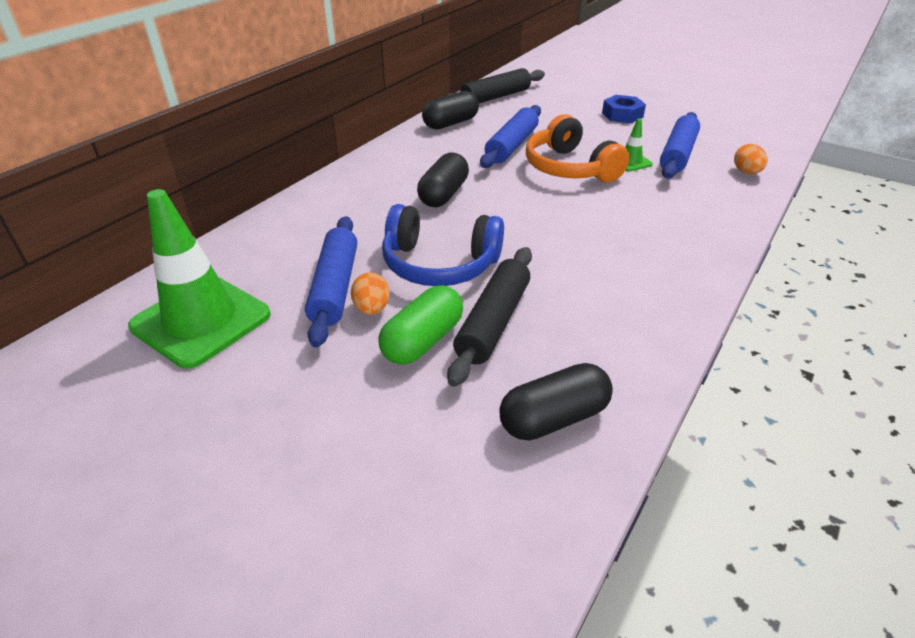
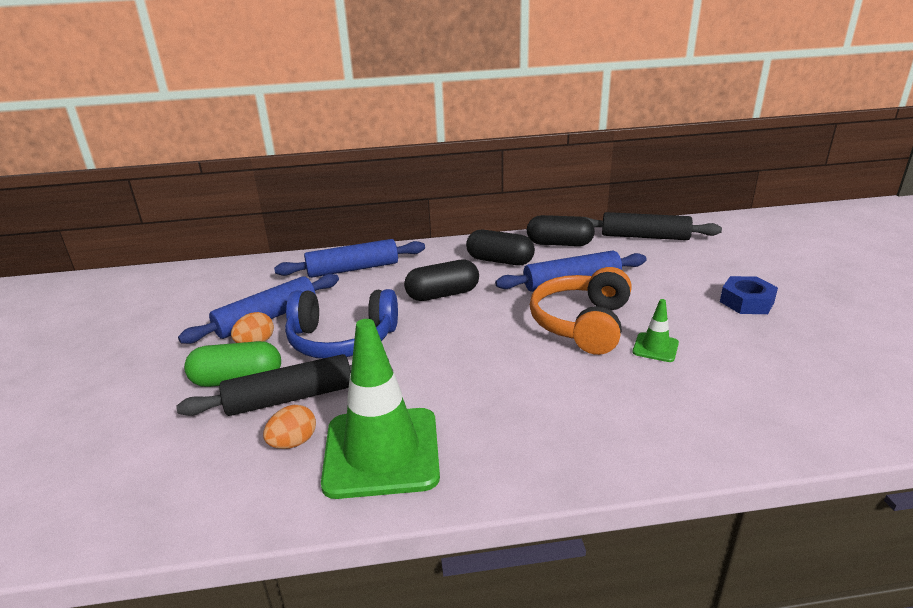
camera: 50 degrees right, 10 degrees down
(201, 321) = (187, 298): green traffic cone -> green traffic cone (382, 452)
(439, 264) = (342, 340): blue headphones -> blue headphones turned 60 degrees counterclockwise
(553, 418) = (191, 482): black capsule -> black capsule (500, 261)
(677, 154) = (726, 366): blue rolling pin -> blue rolling pin (353, 269)
(746, 172) = (776, 426): orange egg -> orange egg (293, 442)

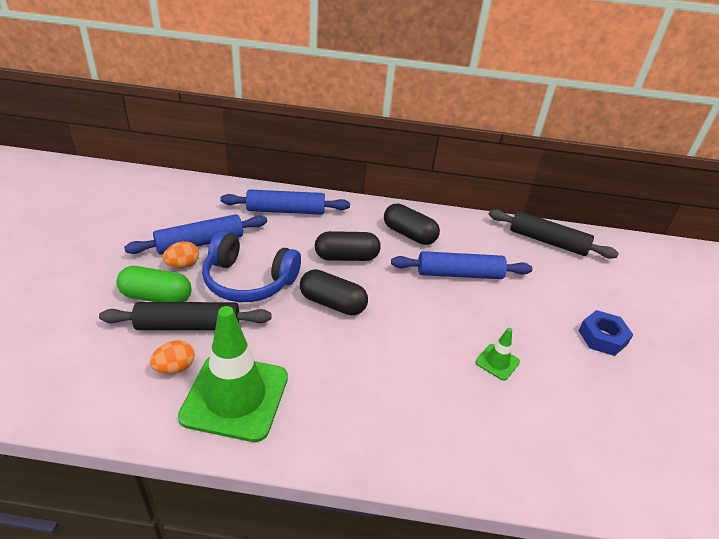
camera: 10 degrees right, 10 degrees up
(559, 244) = (468, 229): black capsule -> black capsule (332, 303)
(582, 324) = (447, 320): orange headphones -> none

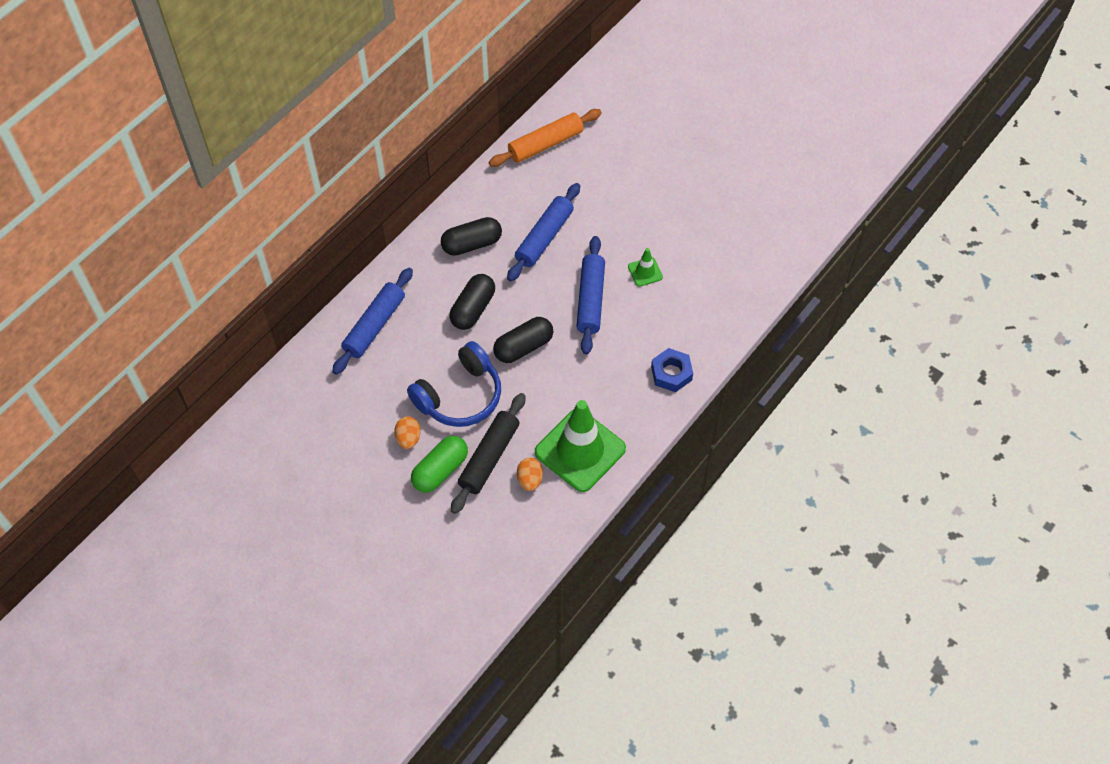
camera: 55 degrees left, 20 degrees up
(200, 243) = (383, 415): blue rolling pin -> blue rolling pin (590, 300)
(547, 241) = (545, 144): black rolling pin -> orange rolling pin
(602, 337) = (664, 189): blue nut -> blue nut (671, 373)

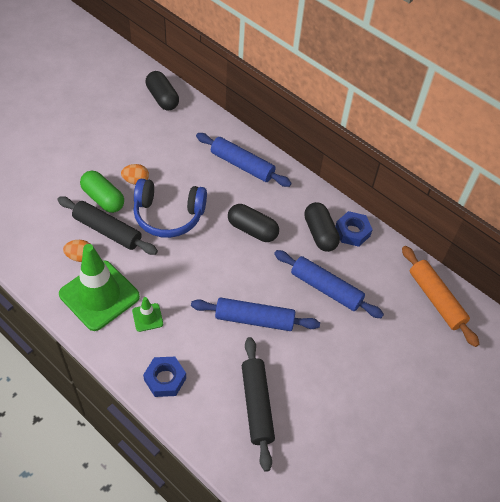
camera: 90 degrees right, 5 degrees down
(460, 396) = (168, 215): blue headphones -> blue headphones turned 45 degrees counterclockwise
(466, 214) = (352, 232): none -> blue nut
(523, 347) = (209, 263): black capsule -> black capsule (162, 98)
(645, 272) = (283, 370): green traffic cone -> green traffic cone (147, 317)
(686, 292) = (257, 405): none -> black rolling pin

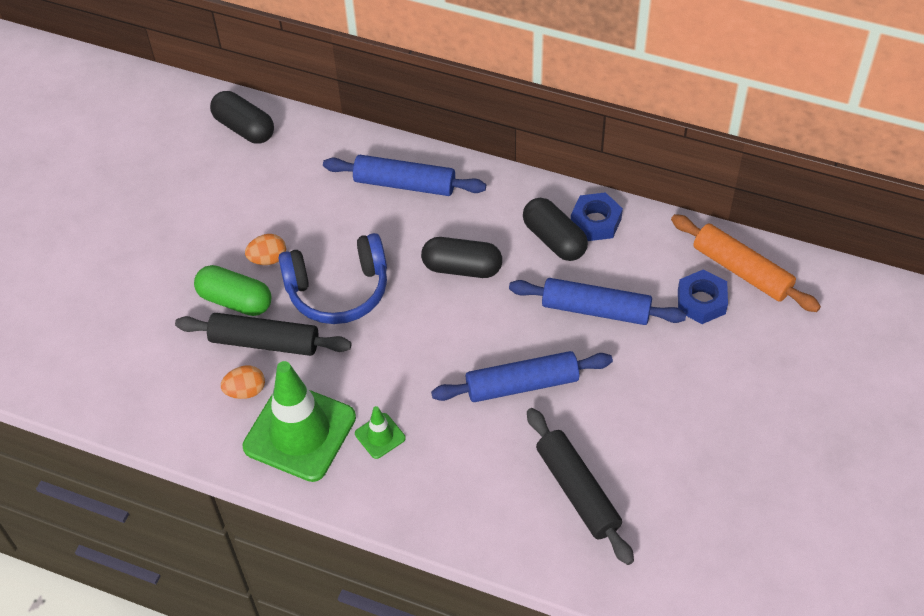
camera: 15 degrees left, 0 degrees up
(165, 379) = (443, 505): blue nut -> blue nut (701, 301)

